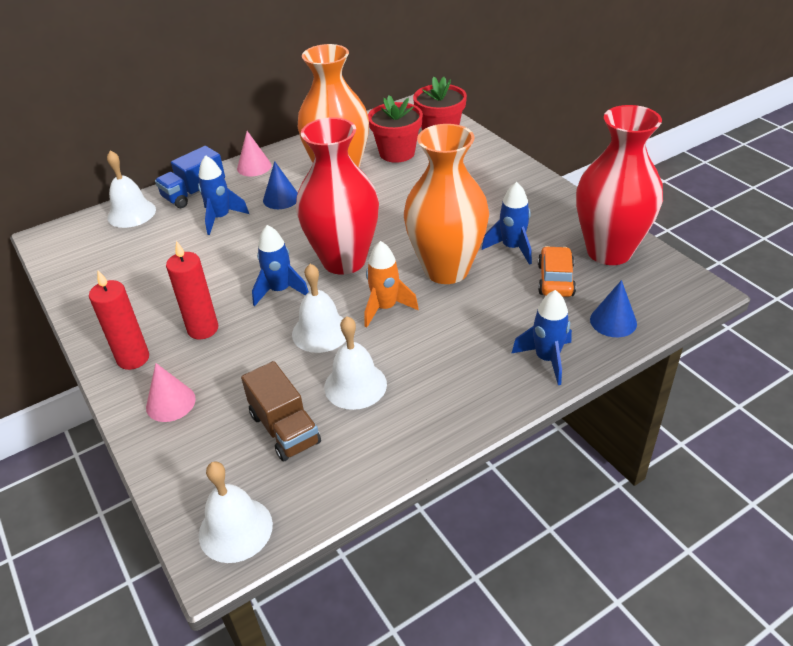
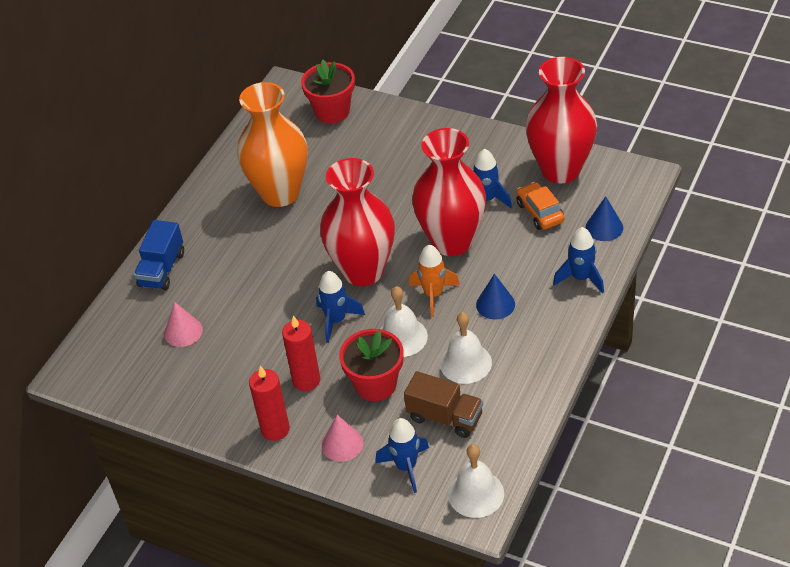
camera: 30 degrees left, 5 degrees up
(131, 213) = (124, 315): white bell -> none
(221, 218) = (215, 282): blue rocket -> blue rocket (406, 467)
(254, 167) = (191, 218): pink cone -> pink cone (183, 331)
(281, 198) = (251, 239): blue cone -> blue cone (495, 304)
(397, 153) = (311, 148): red flower pot -> red flower pot (375, 384)
(446, 270) = (452, 241): orange vase -> red vase

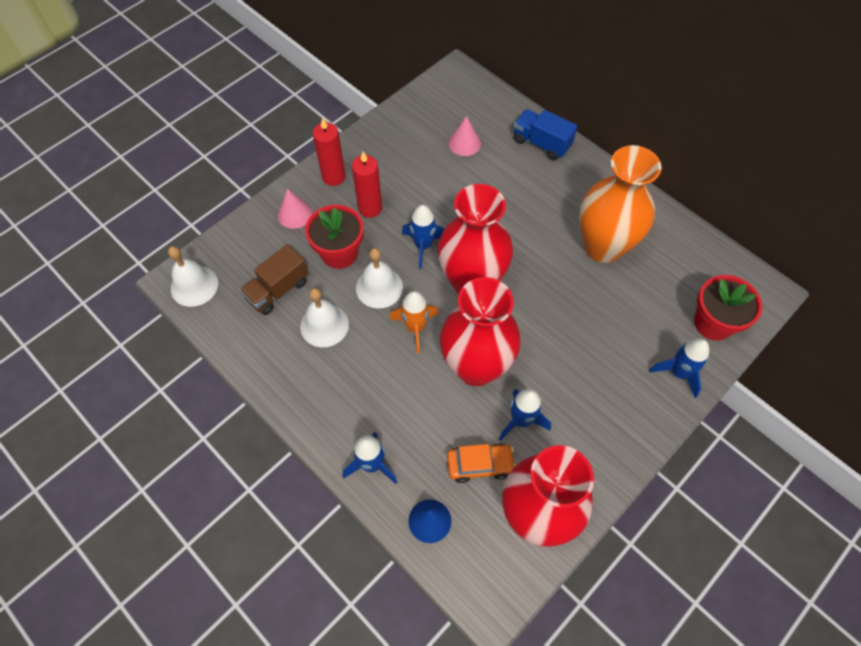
camera: 105 degrees right, 15 degrees up
(406, 467) = (248, 248): blue rocket -> blue rocket (678, 373)
(495, 304) = (378, 374): blue cone -> none

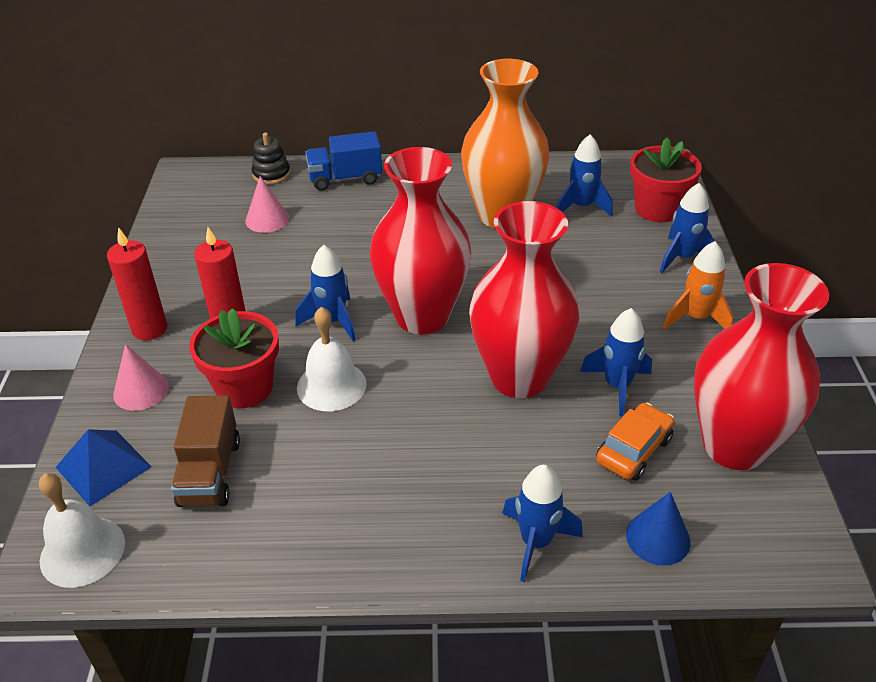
camera: 45 degrees left, 20 degrees down
(240, 246) = (103, 467): none -> blue pyramid
(324, 325) = (312, 462): white bell -> none
(415, 328) = (416, 391): orange rocket -> orange rocket (696, 318)
(502, 108) = (271, 174): none -> black stacking toy
(663, 280) = (581, 207): none -> blue rocket

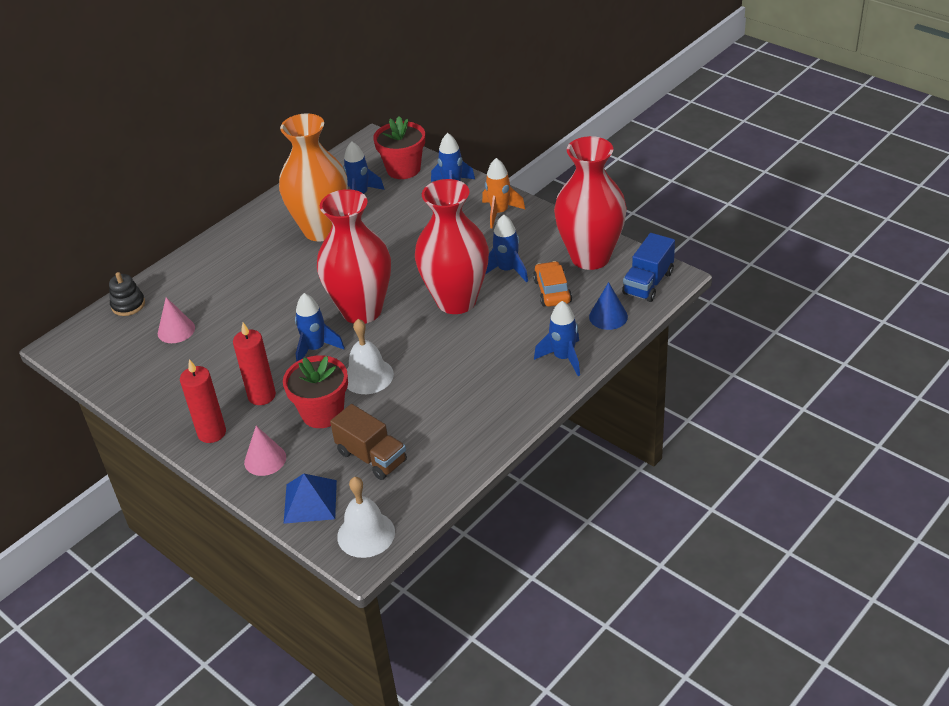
camera: 45 degrees left, 0 degrees up
(345, 179) = (186, 274): blue truck -> blue truck (648, 283)

